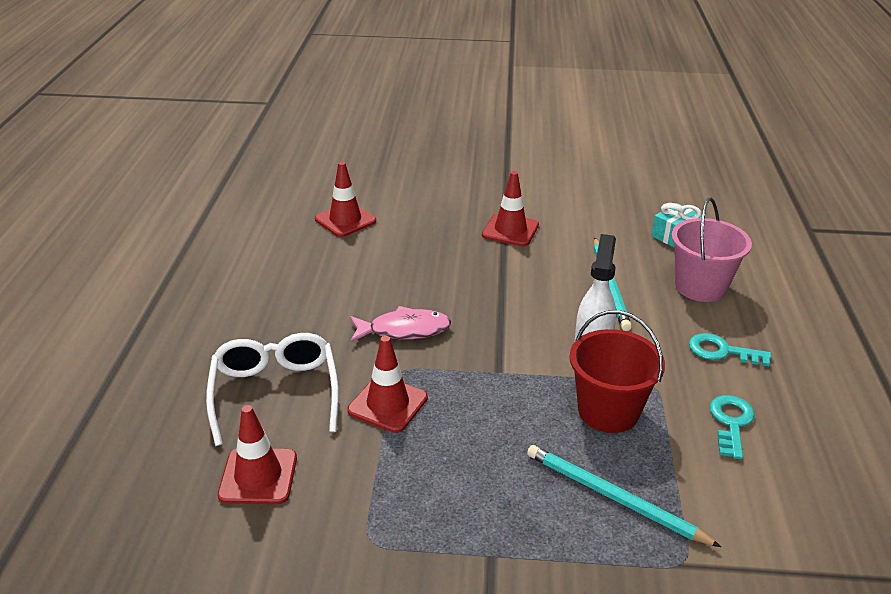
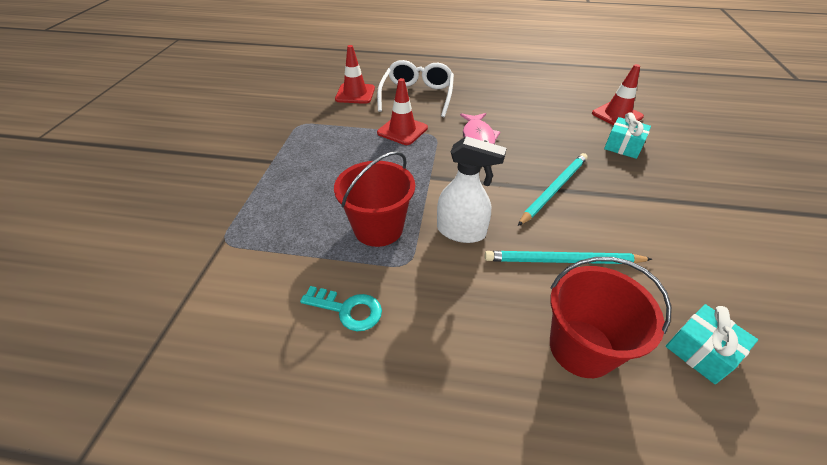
camera: 95 degrees right, 10 degrees up
(275, 393) = (417, 96): white glasses -> white glasses turned 75 degrees counterclockwise
(414, 226) = (623, 146): none -> turquoise gift
(510, 230) = (644, 201): red traffic cone -> none
(614, 497) = (292, 216): turquoise pencil -> turquoise pencil (554, 189)
(700, 287) = (581, 348): pink bucket -> red bucket
(722, 351) = (455, 334): turquoise key -> none

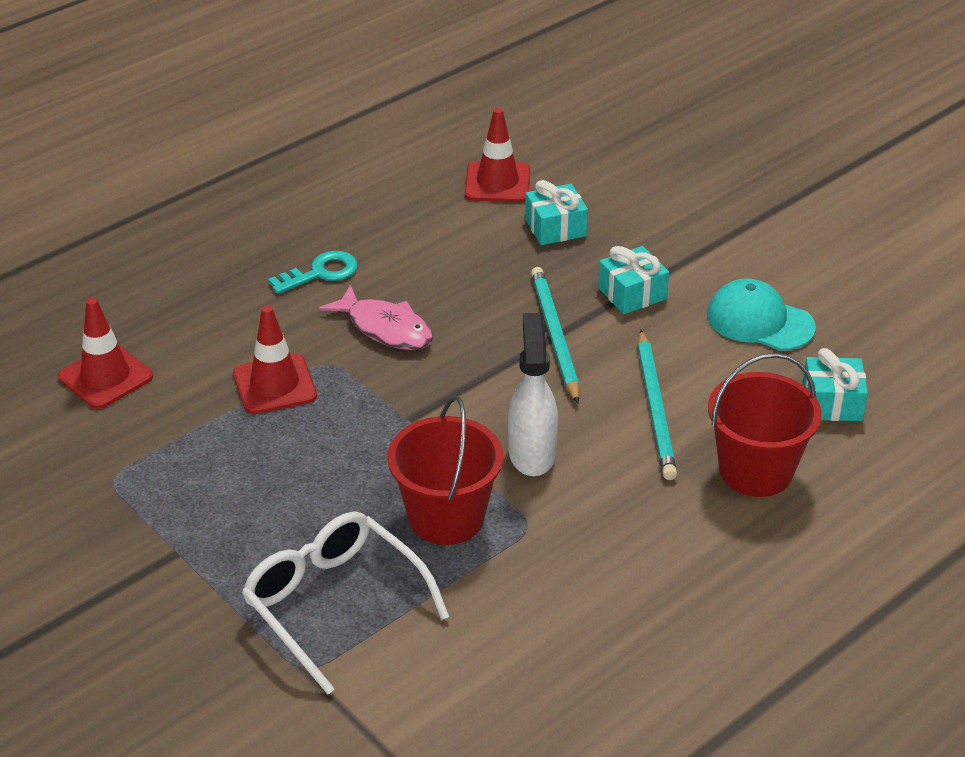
camera: 50 degrees left, 5 degrees down
(348, 309) = (542, 606): turquoise key -> turquoise key (321, 273)
(417, 96) = (205, 318): white glasses -> white glasses (334, 604)
(461, 232) = (532, 453): white spray bottle -> white spray bottle turned 60 degrees counterclockwise
(562, 261) = (655, 408): turquoise pencil -> turquoise pencil turned 45 degrees counterclockwise
(628, 197) = (632, 293): none -> turquoise gift
(701, 263) = (759, 321): none -> turquoise cap

